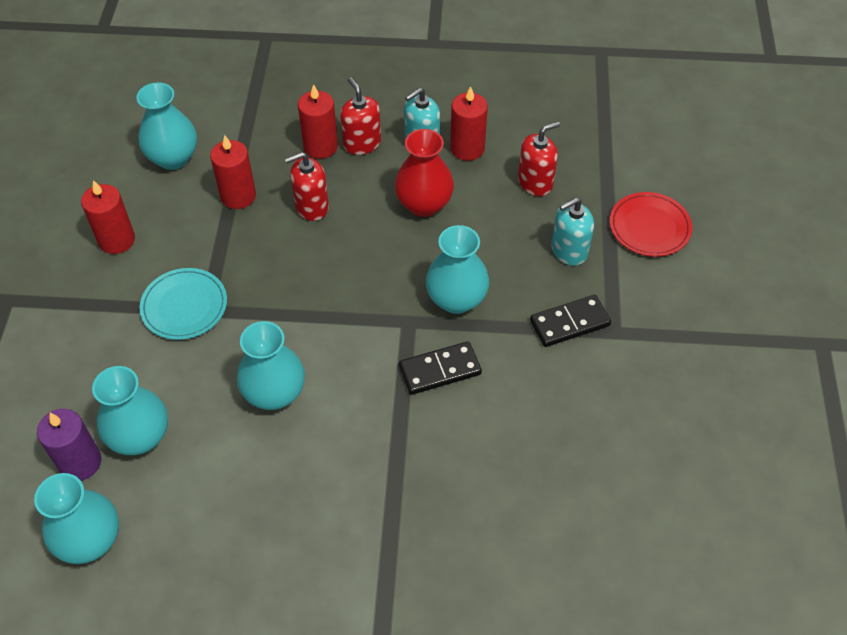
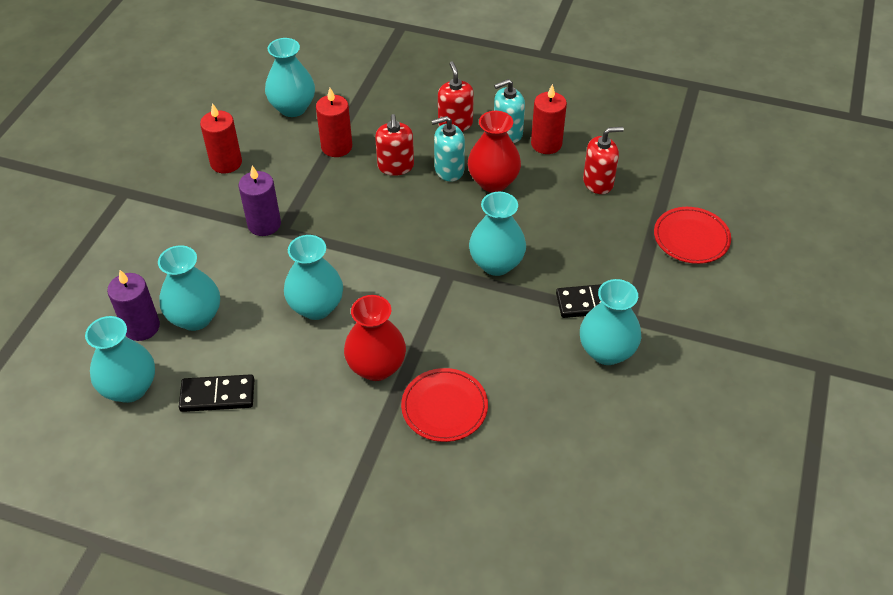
camera: 15 degrees right, 5 degrees down
(184, 306) = (264, 224): turquoise plate -> purple candle
(311, 206) = (395, 166): red soap dispenser -> red soap dispenser turned 90 degrees counterclockwise
(320, 146) = (419, 120): red candle -> none
(363, 449) = (376, 367): none -> red vase
(440, 370) = (463, 317): black domino -> black domino (217, 395)
(451, 479) = (444, 407): none -> red plate
(569, 250) = (610, 243): turquoise soap dispenser -> turquoise soap dispenser (449, 170)
(602, 375) = (606, 351): none -> turquoise vase

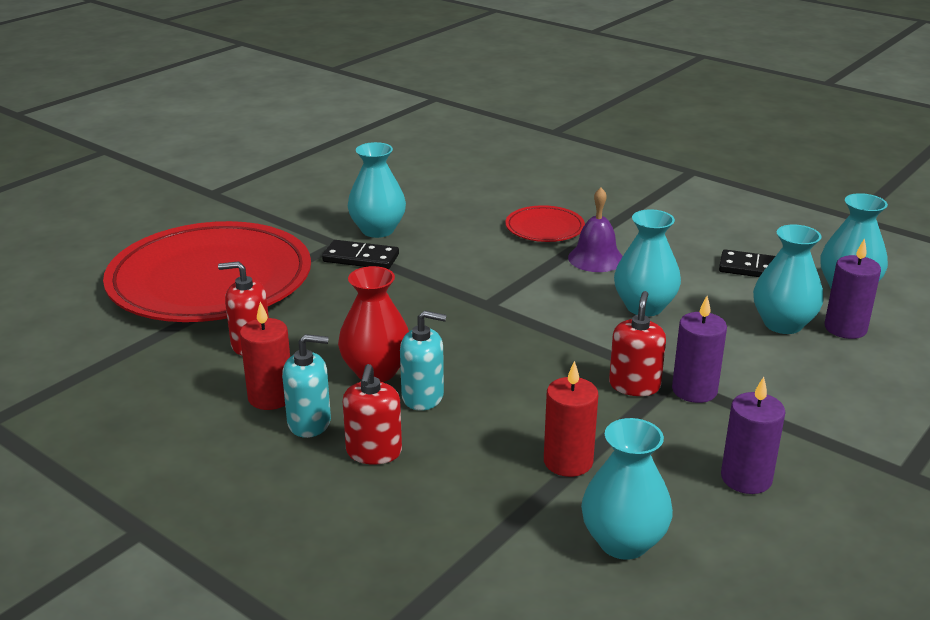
camera: 160 degrees left, 20 degrees down
(226, 163) = (746, 478): red candle -> purple candle
(376, 367) = (596, 258): red vase -> purple bell
(395, 166) = (493, 417): red soap dispenser -> red soap dispenser (634, 385)
(496, 264) = (431, 301): turquoise vase -> none
(691, 238) = (210, 280): red plate -> red plate, size x2.33

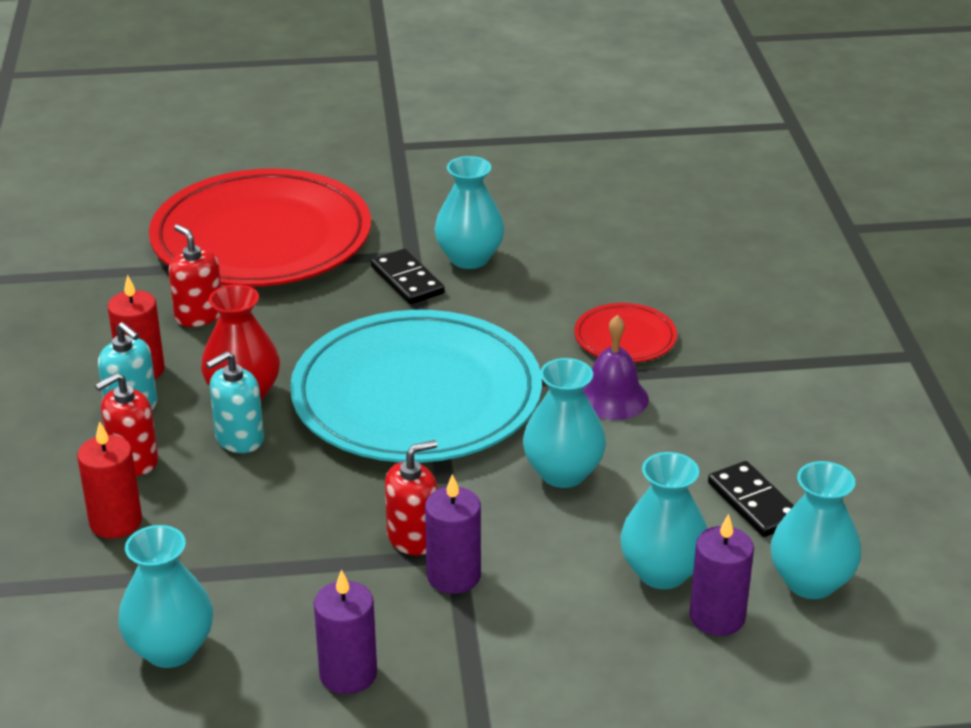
camera: 45 degrees right, 5 degrees up
(423, 397) = (239, 438): turquoise soap dispenser -> turquoise soap dispenser turned 90 degrees clockwise
(488, 313) = (416, 396): none -> turquoise plate
(568, 461) = (245, 563): red candle -> red candle (116, 522)

